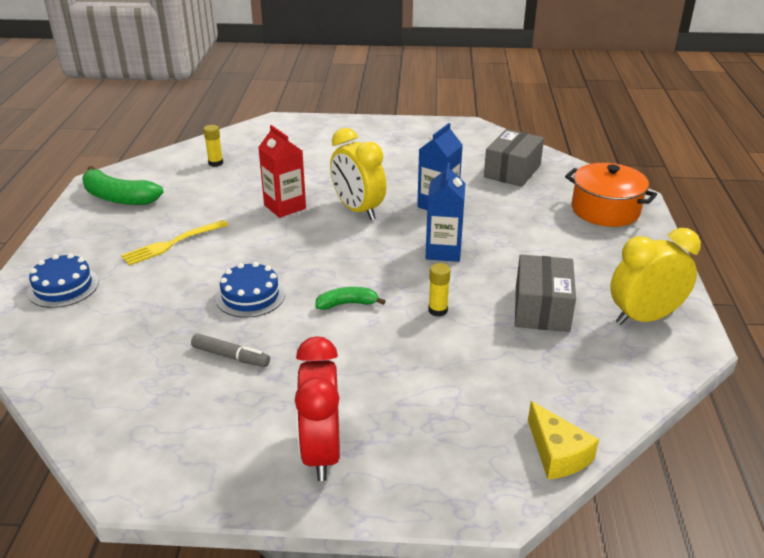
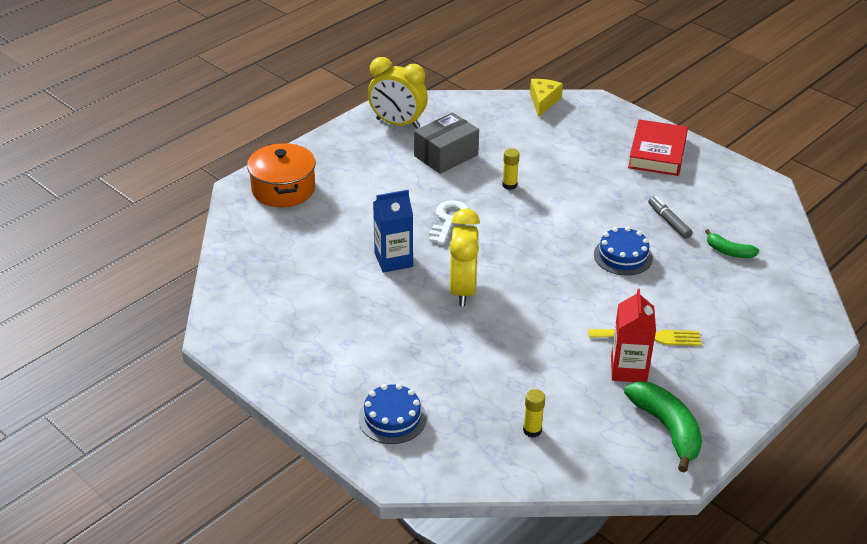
camera: 140 degrees left, 5 degrees up
(63, 287) = (762, 337): blue cake -> blue cake (392, 418)
(285, 207) = (520, 327): red carton -> red carton (628, 369)
(321, 452) = (657, 153): red clock -> red book
(347, 304) = (562, 217): green banana -> green banana (729, 251)
(443, 251) = (448, 220): blue carton -> white key
(512, 171) = (281, 259): grey box -> none

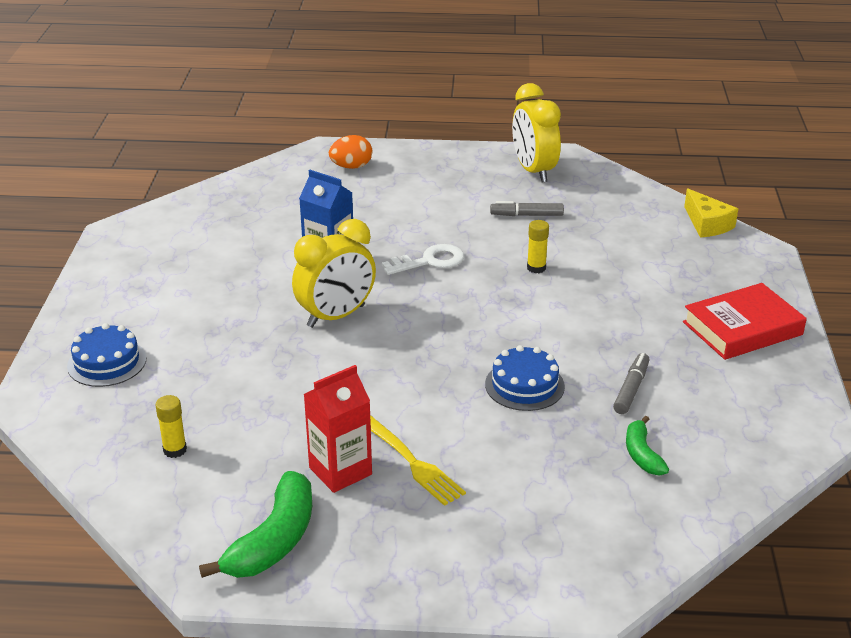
camera: 50 degrees right, 5 degrees down
(283, 189) = (351, 167): orange pot -> orange egg
(446, 155) = (526, 215): grey box -> grey marker
(543, 101) = (707, 224): yellow cheese -> yellow cheese turned 90 degrees clockwise

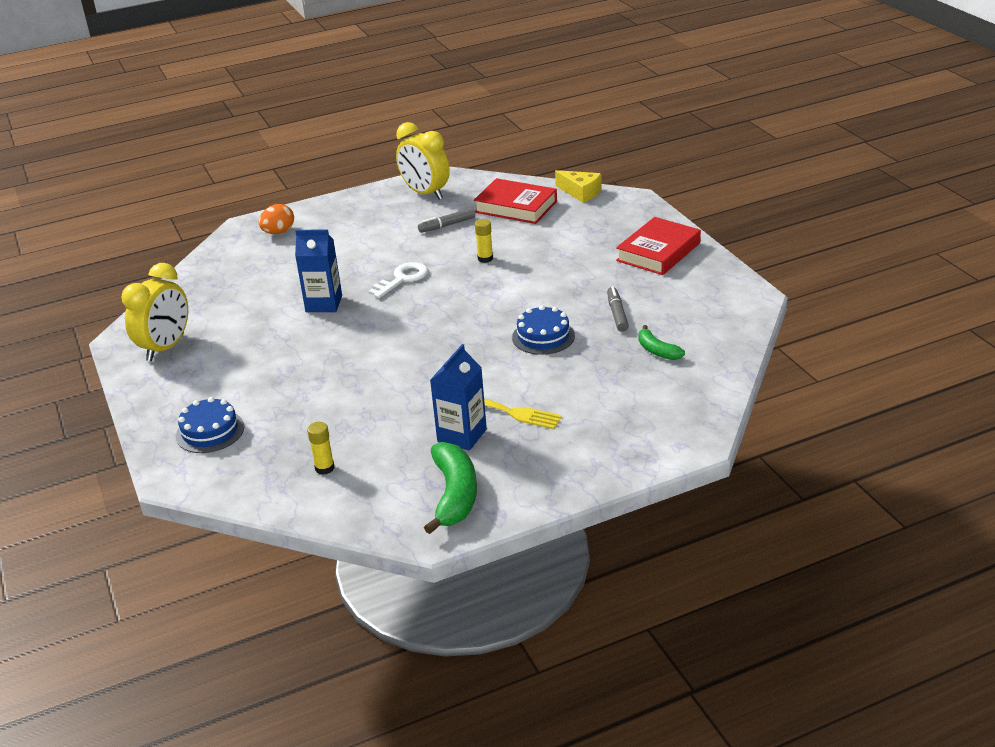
camera: 25 degrees left, 0 degrees up
(336, 316) = (365, 339): yellow clock -> yellow clock (165, 347)
(340, 471) = (462, 435): red carton -> blue carton
(619, 218) = (516, 207): none -> red book

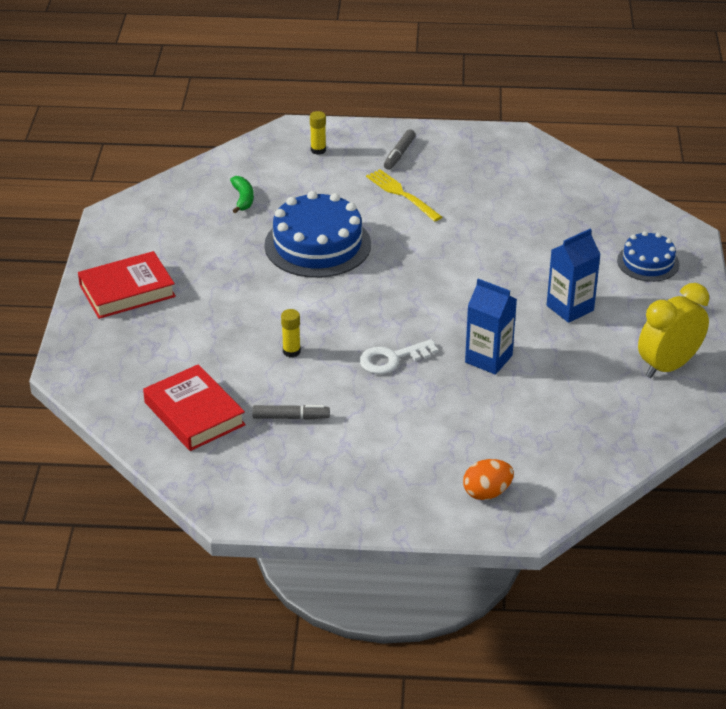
camera: 155 degrees left, 5 degrees up
(324, 468) = (567, 201): yellow glue stick -> yellow glue stick (318, 150)
(425, 193) = (272, 485): yellow clock -> none
(454, 495) = (484, 153): green banana -> none
(462, 435) = (450, 189): blue carton -> blue carton (570, 308)
(543, 336) = (317, 245): blue cake -> blue cake, size x1.75
(581, 192) = (106, 405): yellow cheese -> none
(617, 314) = (236, 242): grey marker -> grey marker (399, 154)

